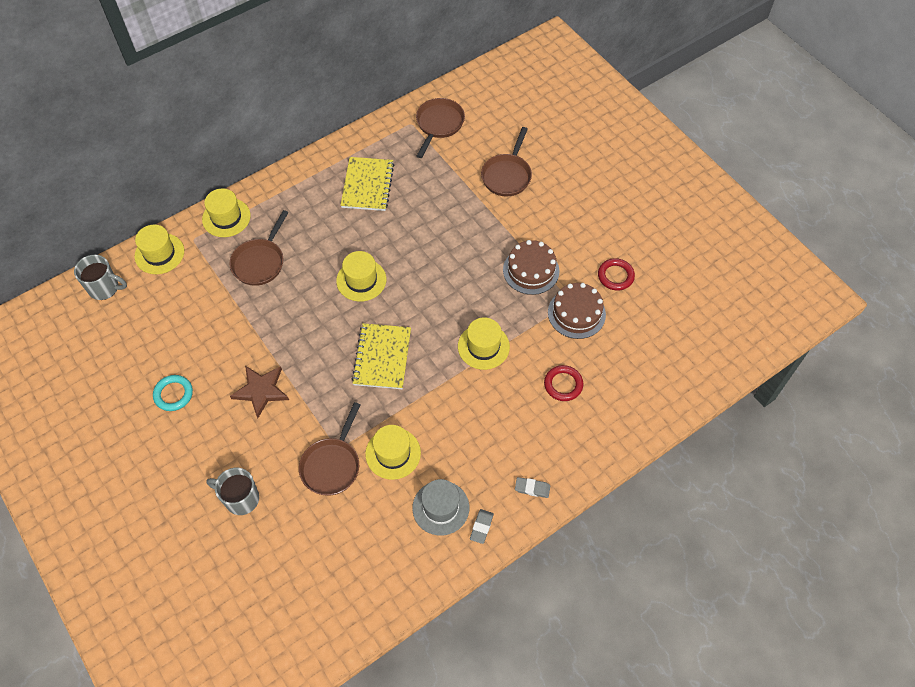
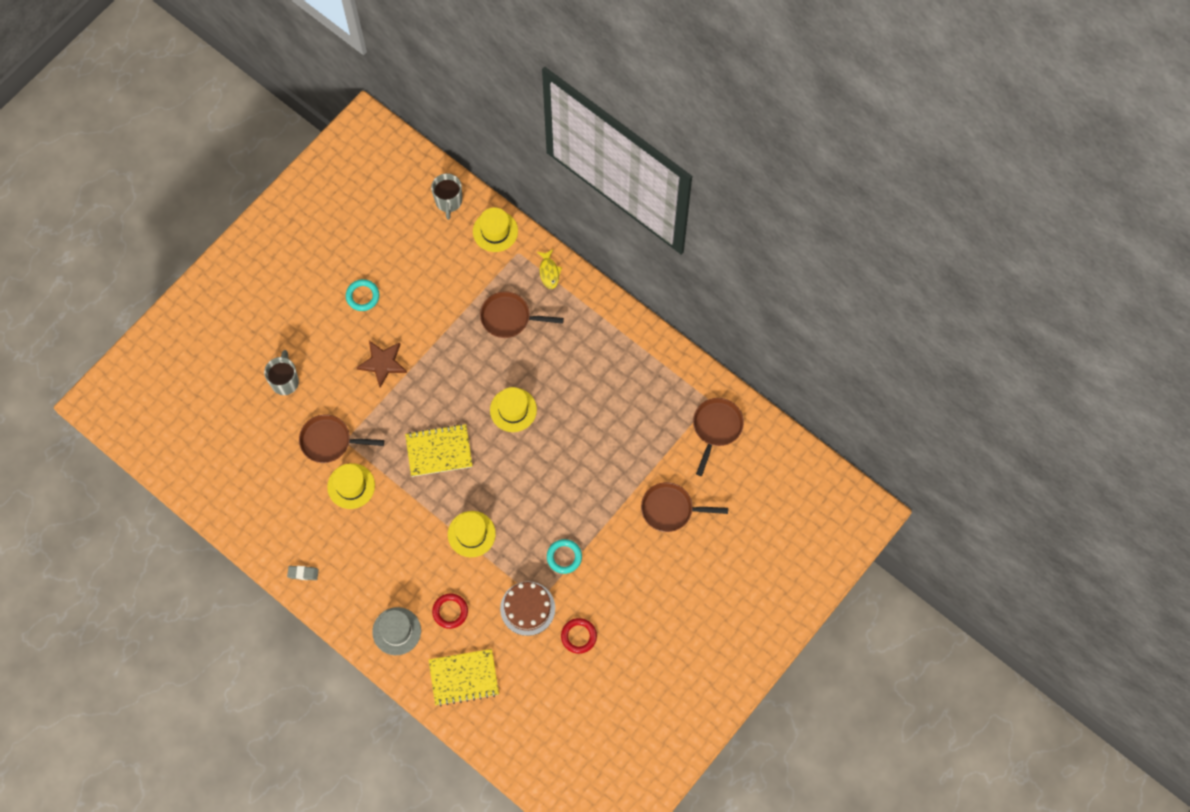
camera: 75 degrees right, 10 degrees up
(226, 217) = (549, 272): yellow hat -> yellow fish
(367, 185) = (621, 383): yellow notebook -> yellow notebook (464, 677)
(439, 124) = (716, 428): brown pan -> brown pan turned 75 degrees counterclockwise
(440, 507) = (312, 537): grey hat -> grey hat (396, 631)
(531, 270) = (564, 557): brown cake -> turquoise ring
(532, 488) = (346, 606): grey eraser -> none

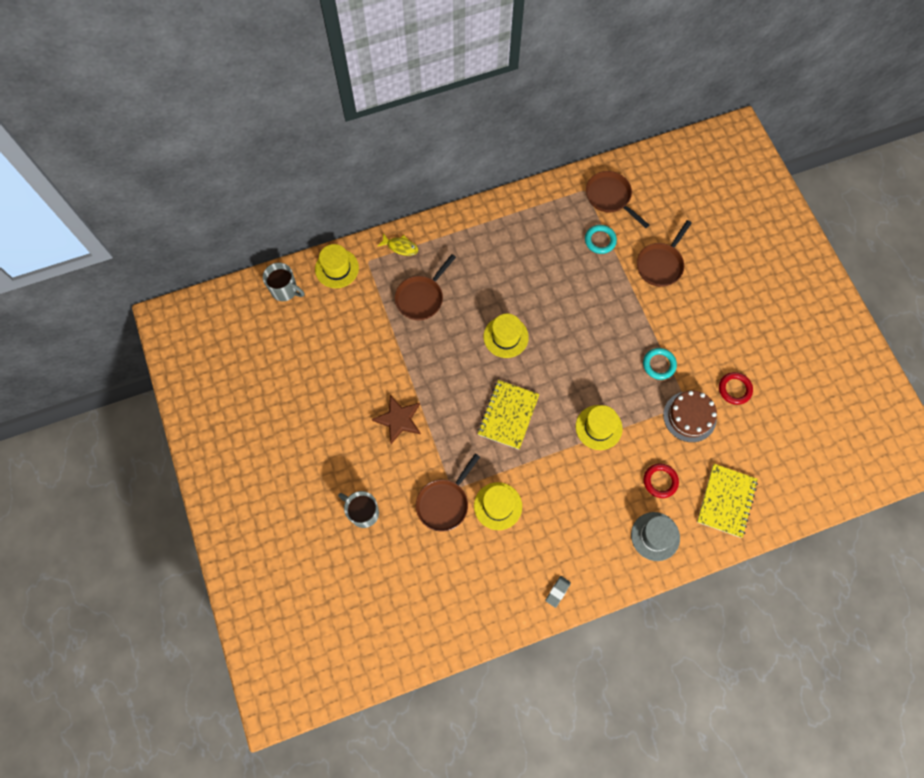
camera: 60 degrees left, 0 degrees up
(362, 296) = (325, 404): turquoise ring -> turquoise ring (600, 240)

